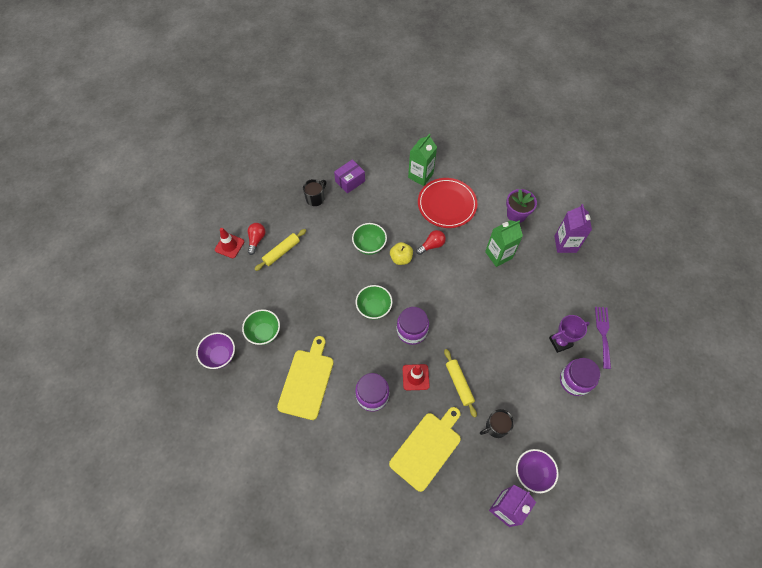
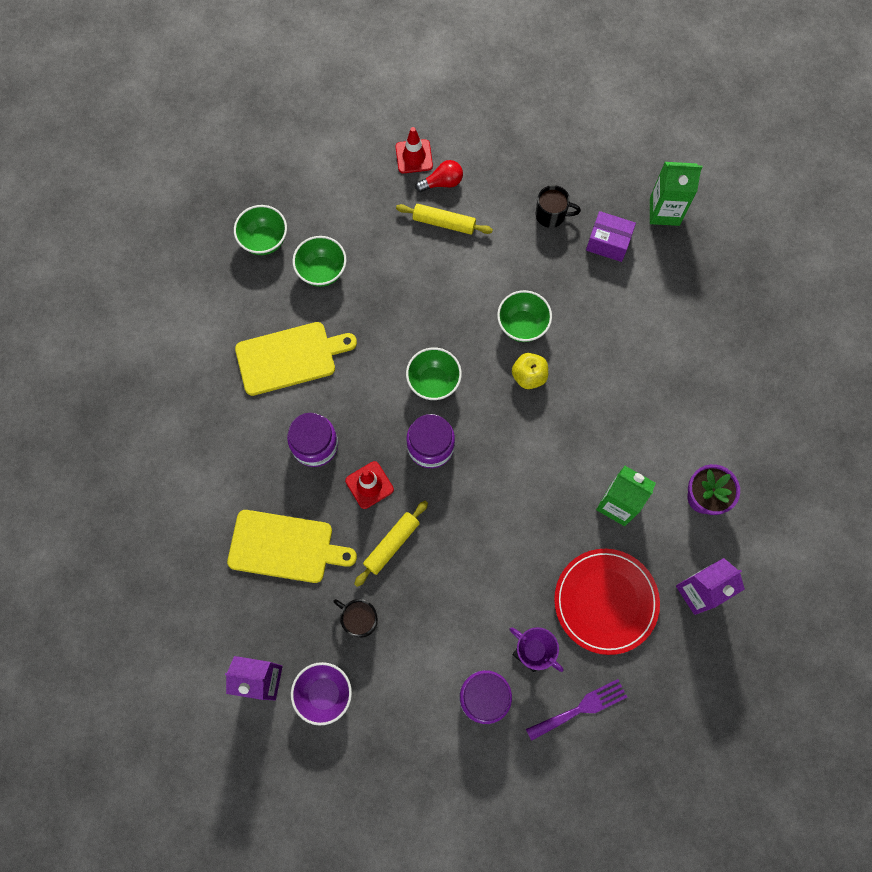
camera: 60 degrees right, 10 degrees up
(220, 356) = (264, 240): purple bowl -> green bowl
(420, 175) = (681, 330): green carton -> green carton (664, 211)
(431, 245) = (575, 405): red light bulb -> none
(447, 204) = (656, 391): red plate -> red plate (605, 601)

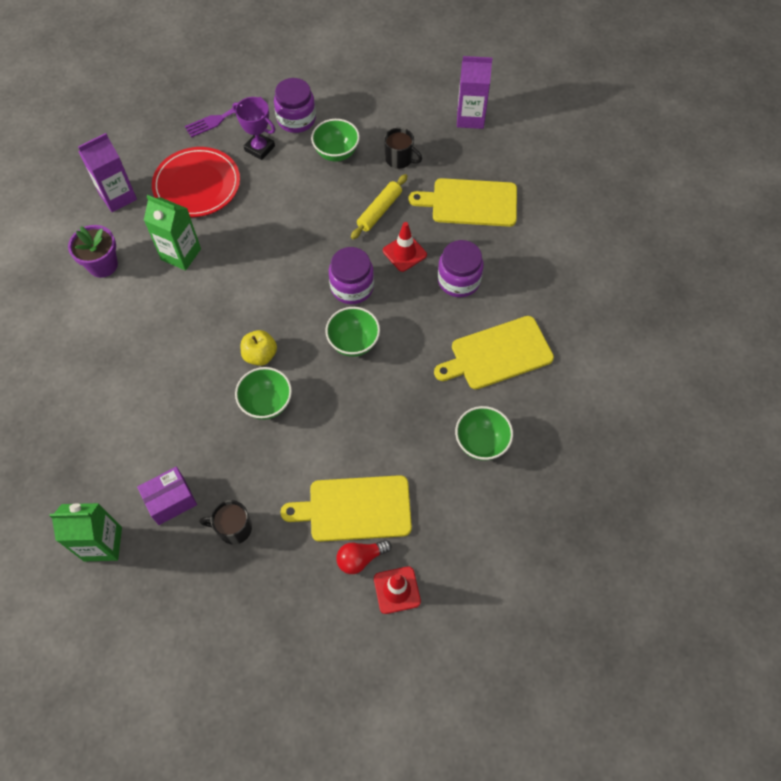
camera: 175 degrees right, 10 degrees down
(264, 240) = (550, 471): green bowl -> green bowl (336, 153)
(324, 694) = (420, 113): purple bowl -> none
(444, 223) = (355, 509): yellow rolling pin -> yellow cutting board
(608, 243) = (171, 500): purple box -> purple box turned 45 degrees counterclockwise

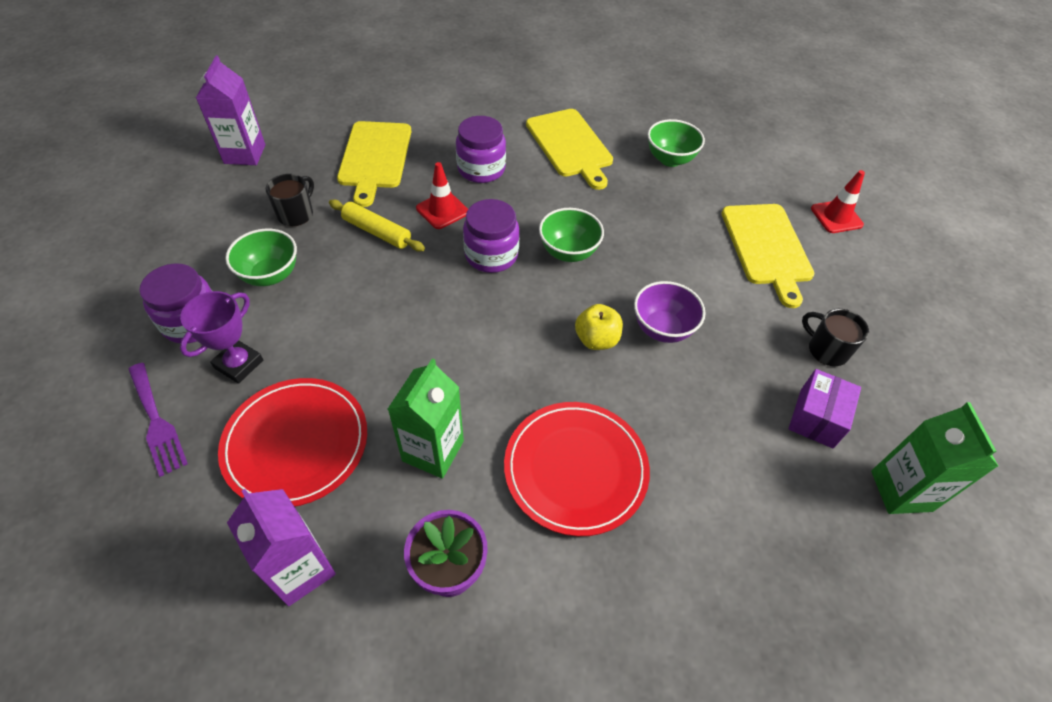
camera: 95 degrees left, 10 degrees down
(155, 333) = (575, 469): none -> red plate
(171, 500) = (816, 418): purple box -> purple box turned 60 degrees clockwise
(233, 528) = (826, 350): black mug -> black mug turned 135 degrees clockwise
(266, 403) = (662, 329): green bowl -> purple bowl
(360, 558) = (817, 242): red light bulb -> none

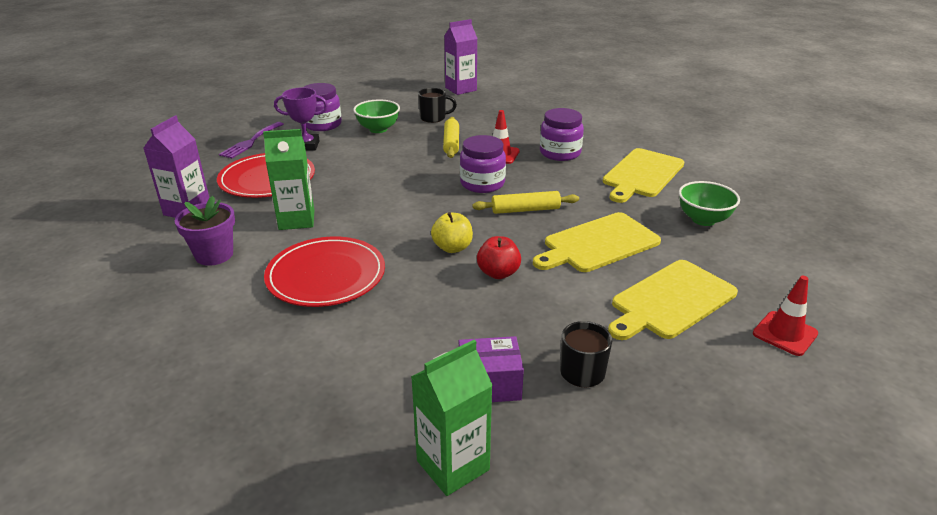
camera: 60 degrees right, 20 degrees down
(375, 158) = (514, 120): yellow cutting board -> yellow cutting board (598, 244)
(568, 252) = (525, 210): green bowl -> yellow rolling pin
(662, 329) = (498, 273): purple bowl -> red apple

